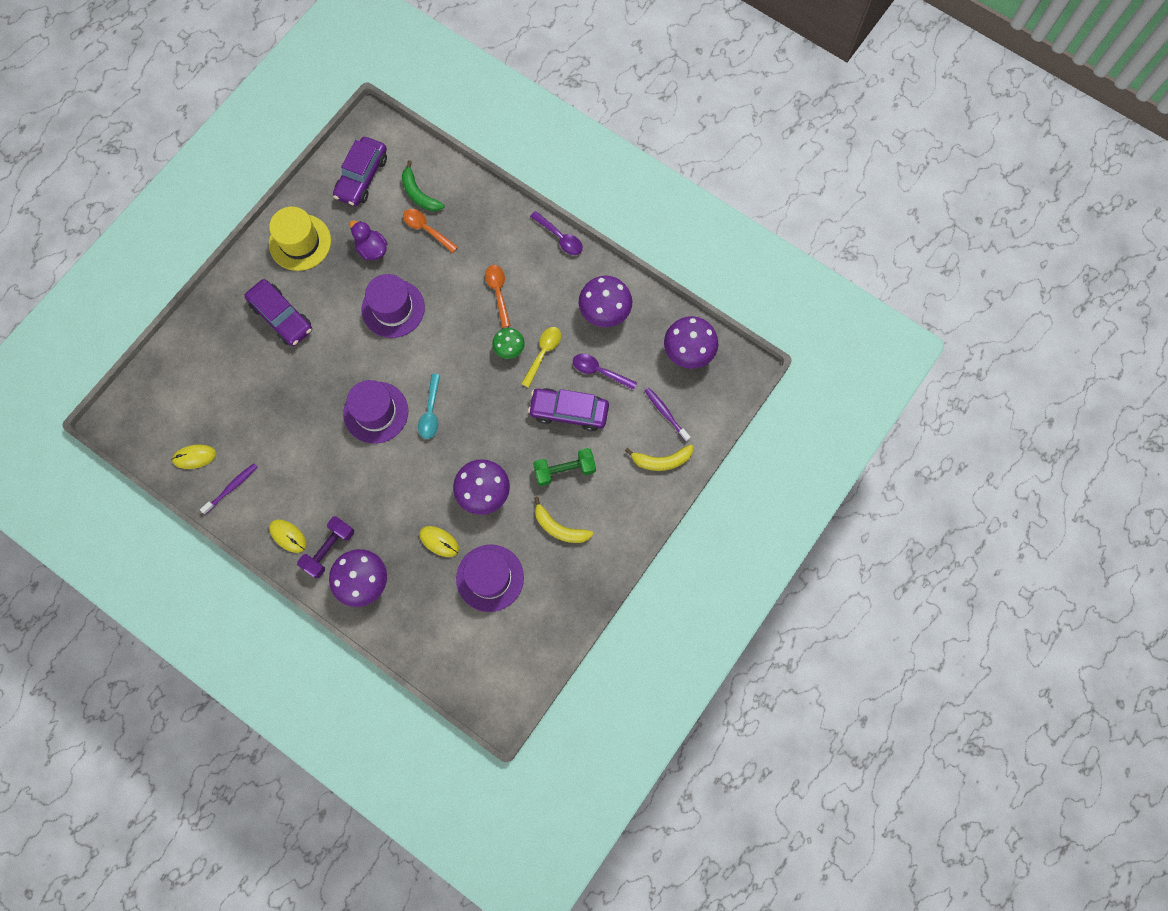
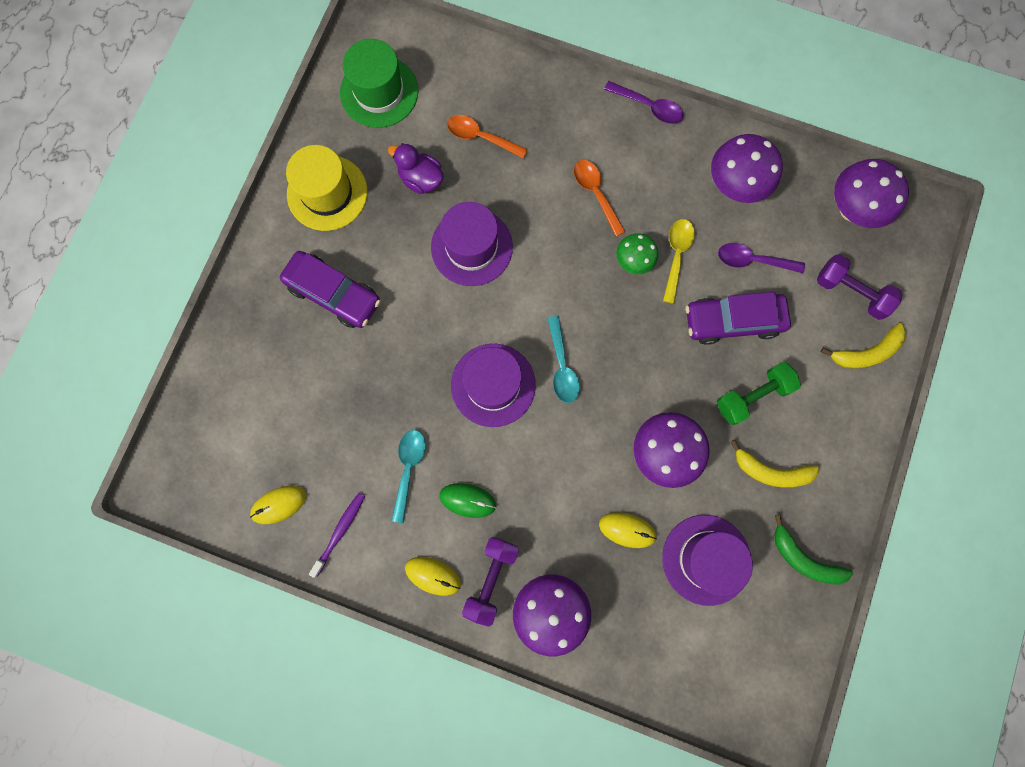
camera: 15 degrees left, 5 degrees up
(295, 456) = (408, 469): none -> turquoise spoon
(330, 490) = (467, 500): none -> green mouse
(362, 177) = (379, 92): purple car -> green hat
(419, 194) = (457, 96): green banana -> green banana (803, 558)
(665, 413) = (850, 292): purple toothbrush -> purple dumbbell

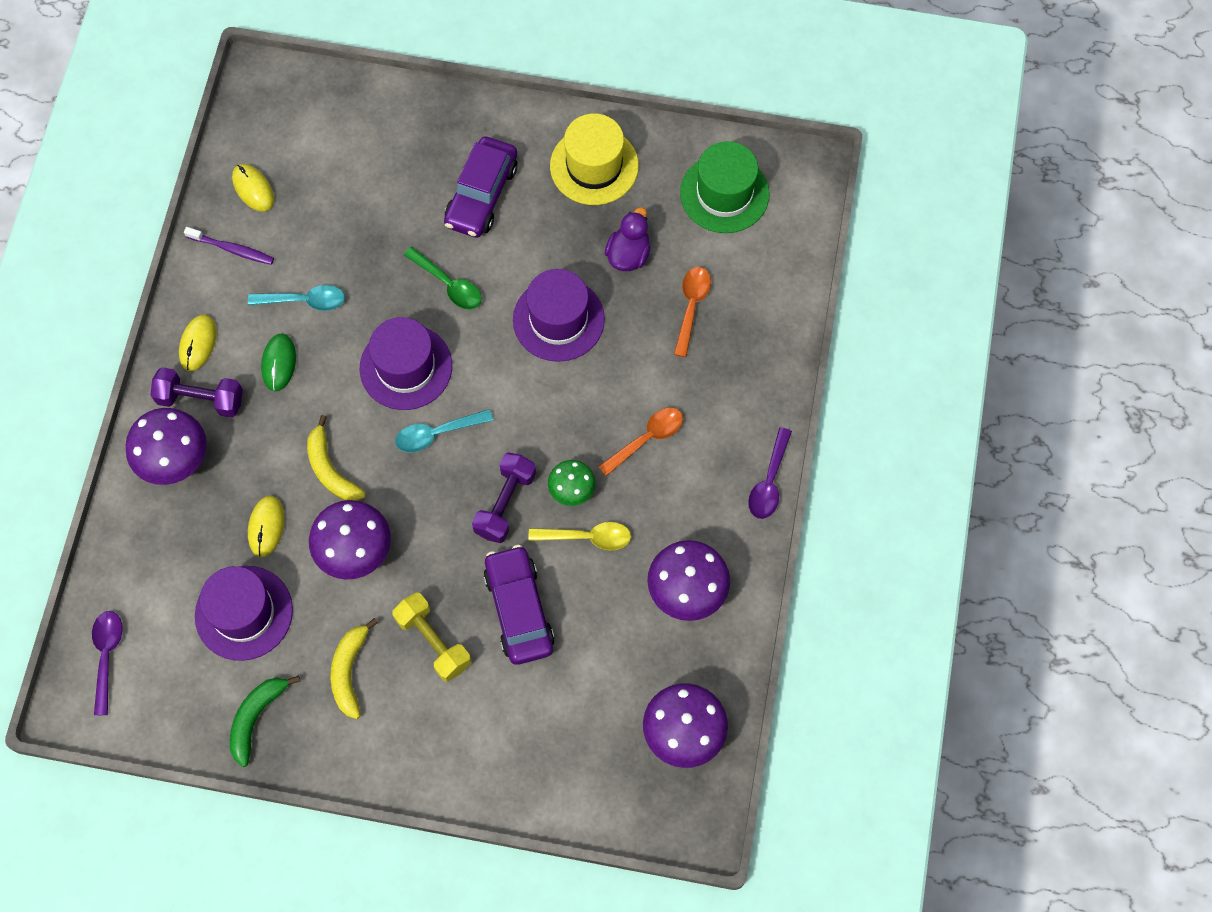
camera: 80 degrees right, 10 degrees down
(418, 336) = (448, 284): none -> green spoon
(752, 260) = (597, 624): purple spoon -> purple spoon (107, 656)
(752, 396) = (433, 641): green dumbbell -> yellow dumbbell
(850, 292) = (577, 742): purple dumbbell -> purple dumbbell (505, 503)
(866, 352) = (505, 767): yellow banana -> yellow banana (331, 469)

